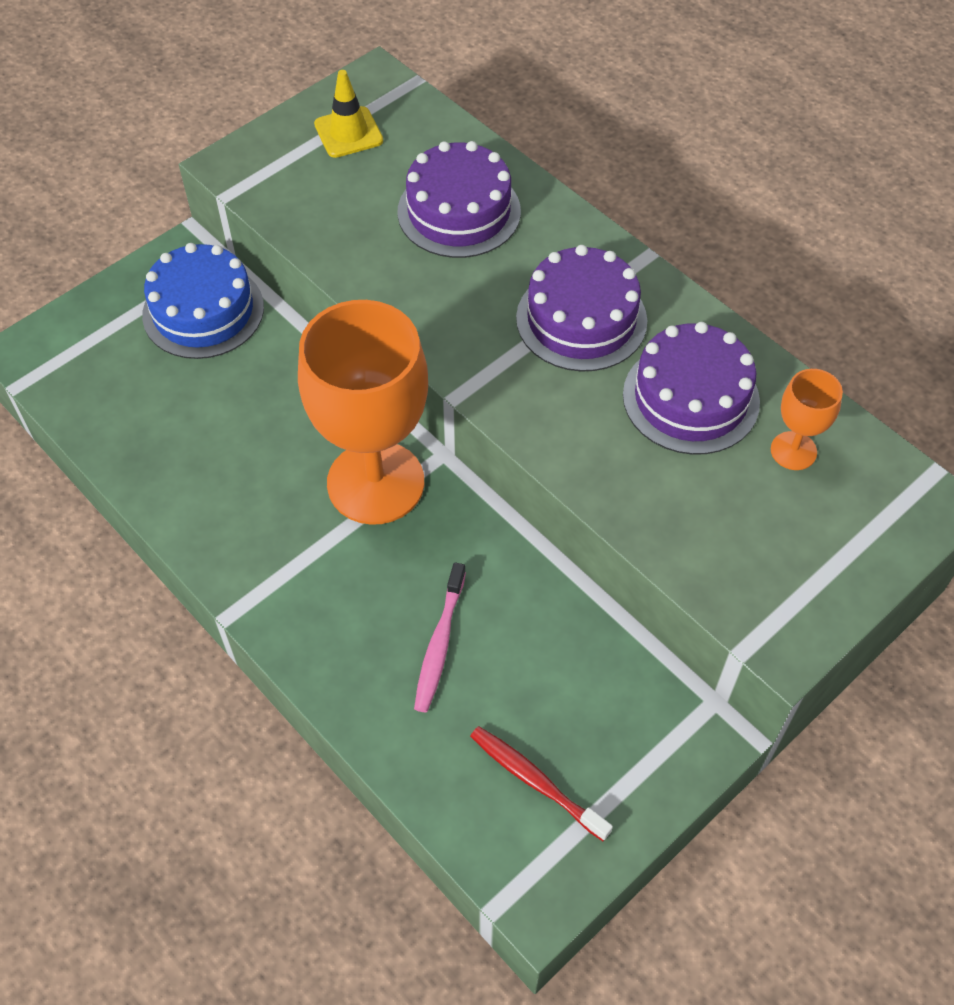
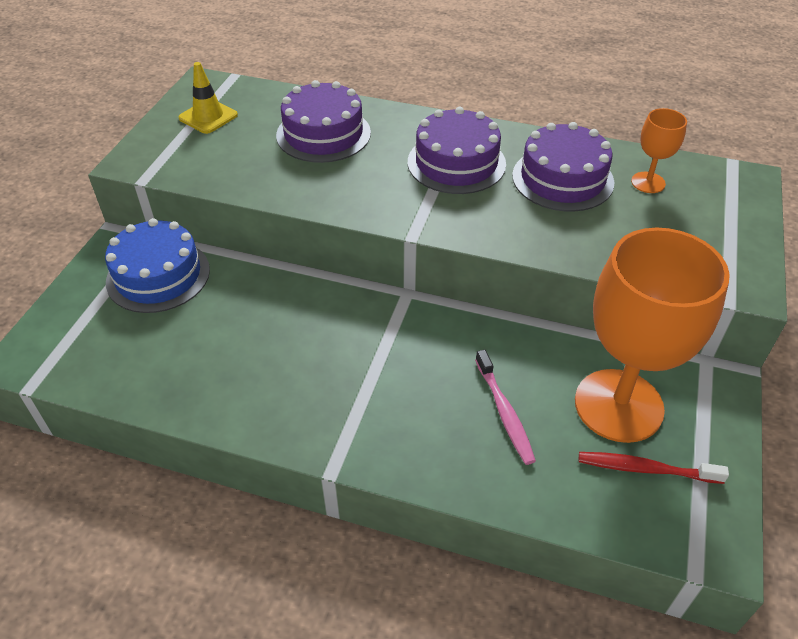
camera: 30 degrees left, 10 degrees down
(375, 482) = (374, 330): orange goblet -> orange goblet (618, 405)

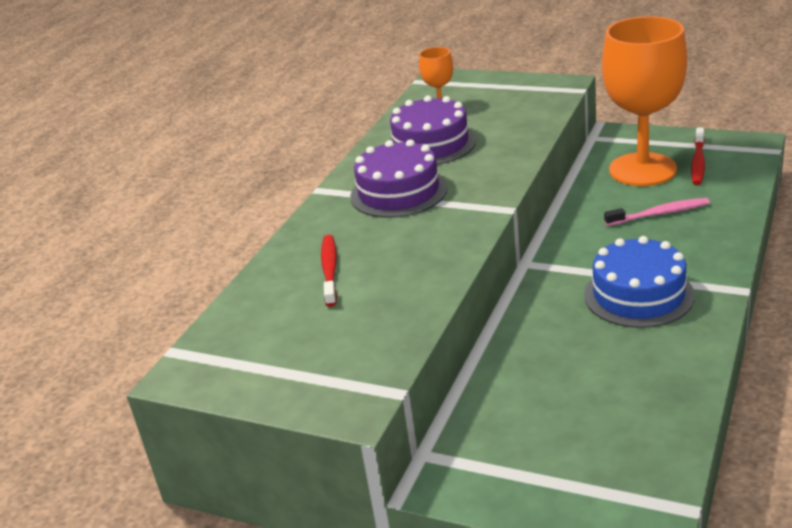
camera: 80 degrees left, 15 degrees down
(158, 275) = (498, 434): blue cake -> blue cake (638, 295)
(208, 117) = (267, 359): yellow traffic cone -> none
(323, 134) = (330, 270): purple cake -> red toothbrush

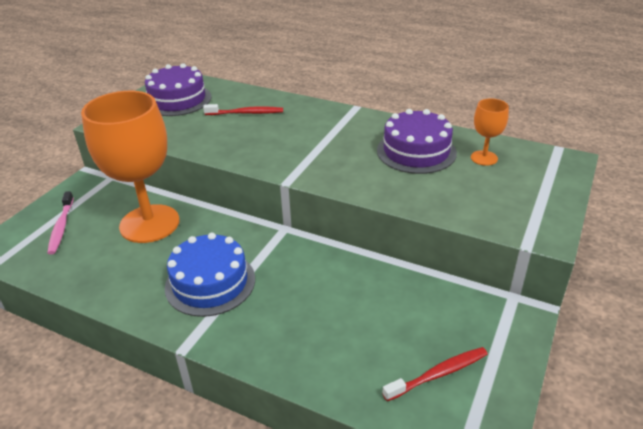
camera: 90 degrees right, 5 degrees up
(398, 192) = (337, 136): purple cake -> purple cake (177, 100)
(642, 170) = (429, 323): orange goblet -> orange goblet (149, 224)
(659, 214) = (333, 319): pink toothbrush -> pink toothbrush (61, 227)
(698, 162) = (438, 374): red toothbrush -> red toothbrush turned 135 degrees clockwise

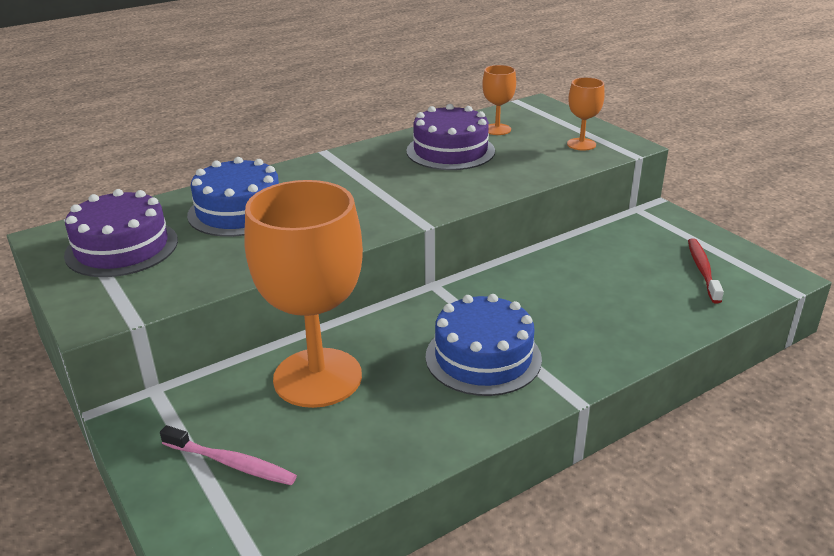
camera: 60 degrees left, 5 degrees down
(246, 113) = (239, 211): red toothbrush -> blue cake
(510, 208) = (581, 144): none -> orange goblet

